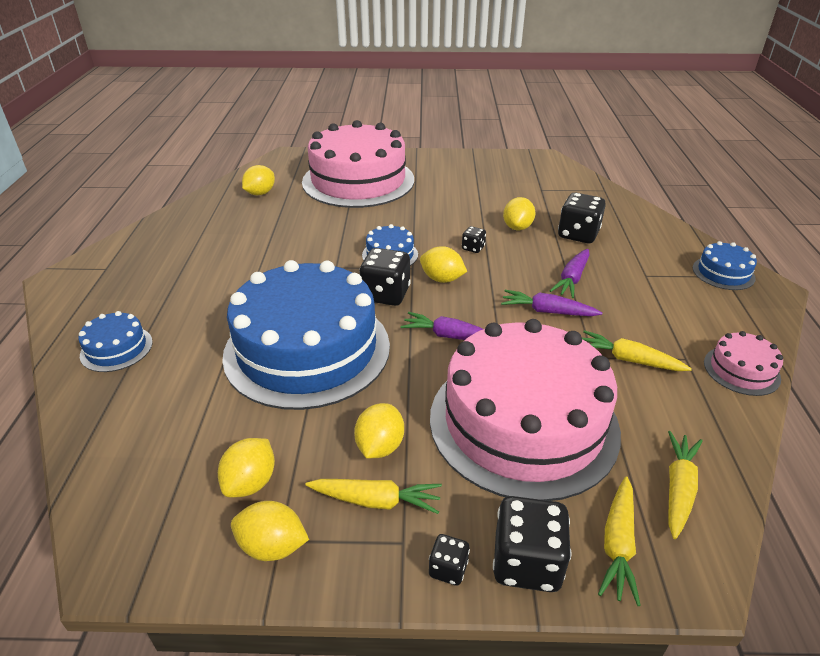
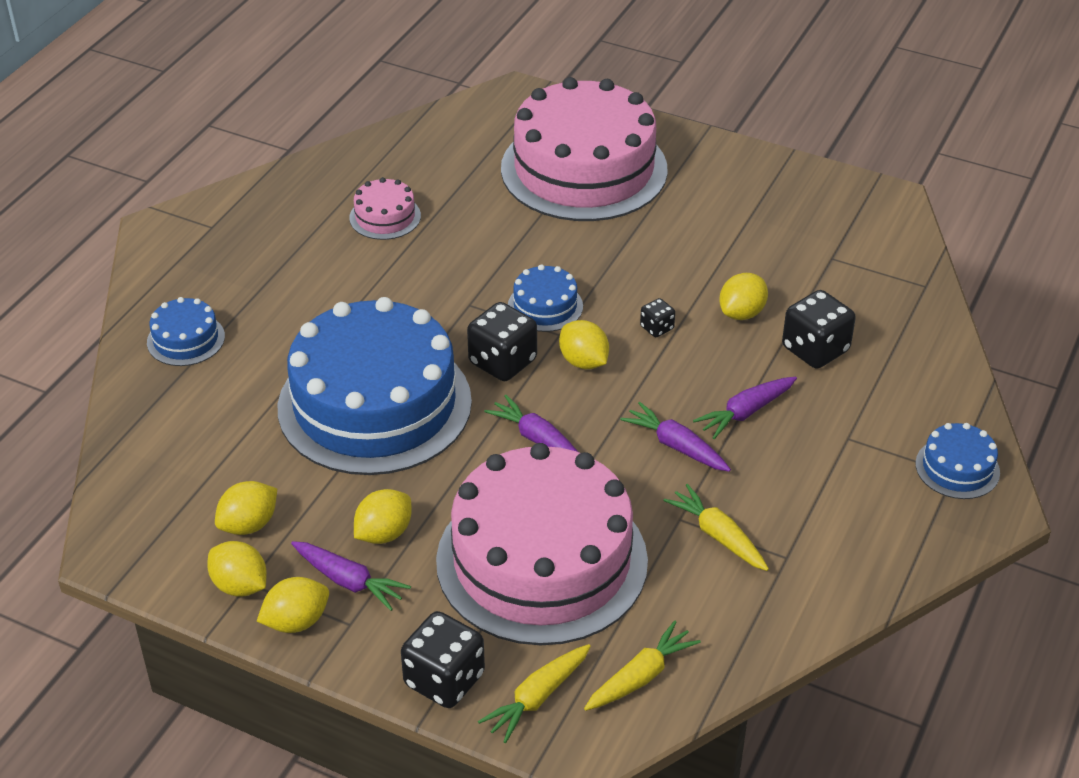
camera: 25 degrees right, 5 degrees up
(260, 193) = (442, 156): yellow lemon -> yellow lemon (296, 621)
(376, 501) = (349, 581): yellow carrot -> purple carrot
(448, 569) = (374, 658): black dice -> none
(741, 370) = (838, 592): pink cake -> pink cake (385, 217)

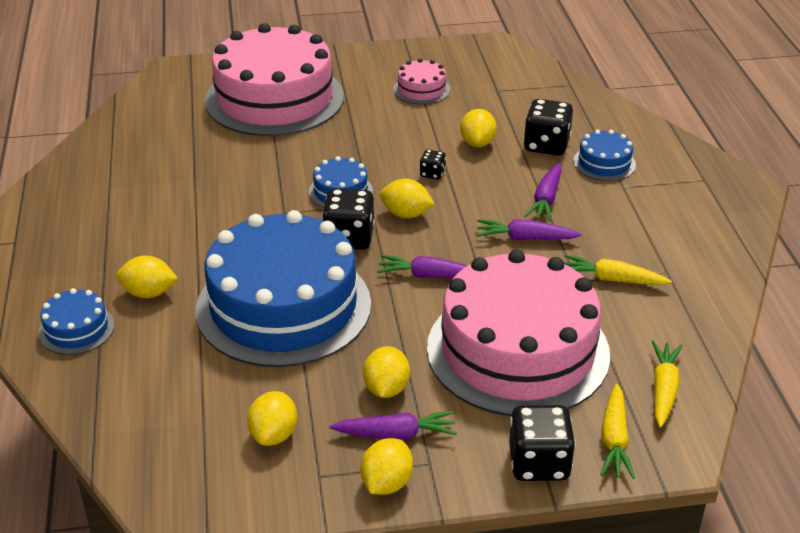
camera: 35 degrees left, 5 degrees down
(240, 586) = (314, 481): yellow lemon -> yellow lemon (149, 293)
(385, 217) = (156, 181): pink cake -> pink cake (421, 89)
(957, 468) = (703, 176): blue cake -> blue cake (604, 163)

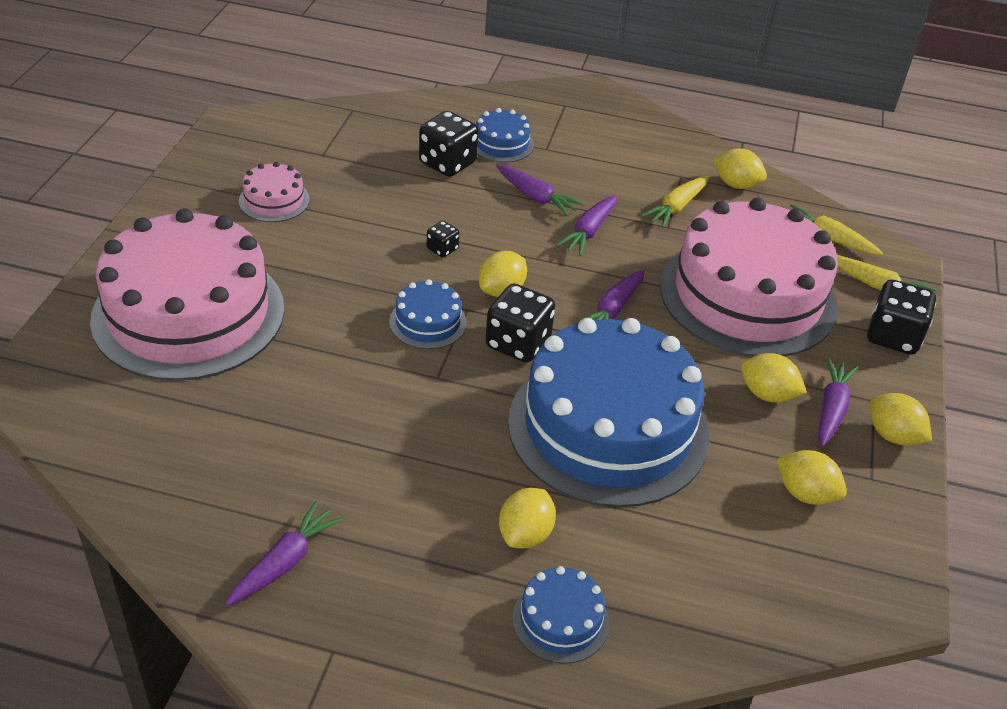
camera: 70 degrees left, 5 degrees up
(76, 203) = (285, 562): none -> purple carrot
(477, 143) = (409, 201): yellow lemon -> yellow lemon (736, 184)

